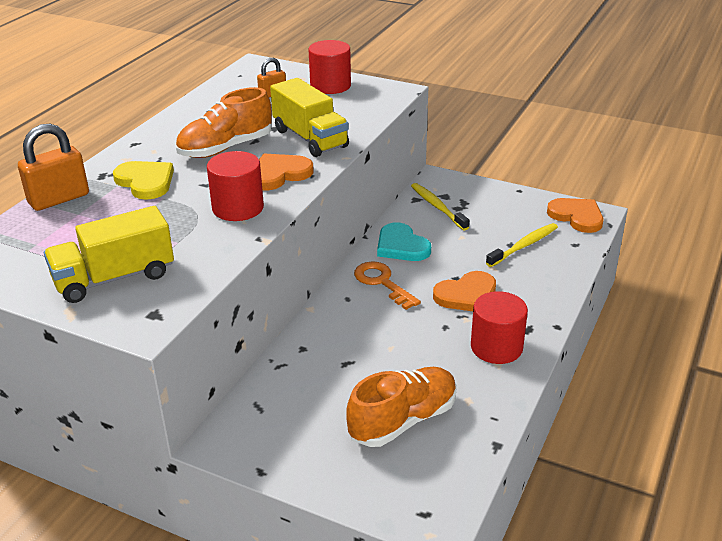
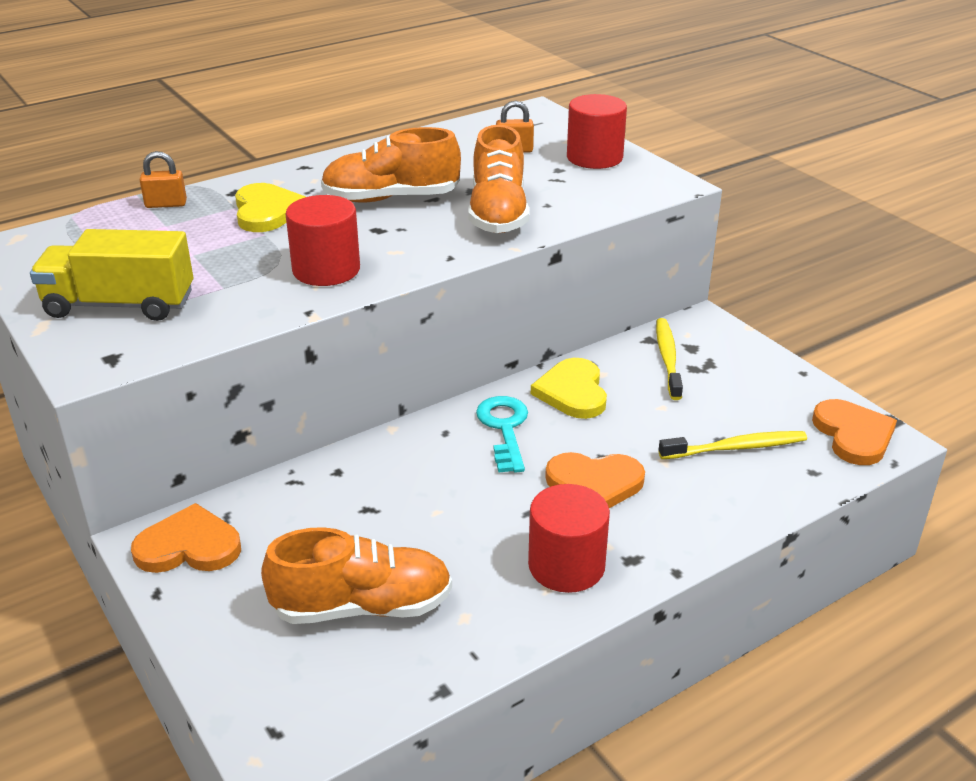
camera: 30 degrees right, 0 degrees up
(59, 199) = (166, 204): orange padlock -> orange padlock, size x0.57
(279, 174) = (414, 245): orange heart -> orange heart (189, 546)
(310, 138) = (498, 214): yellow truck -> orange shoe
(382, 283) = (504, 428): orange key -> turquoise key
(401, 246) = (572, 392): turquoise heart -> yellow heart

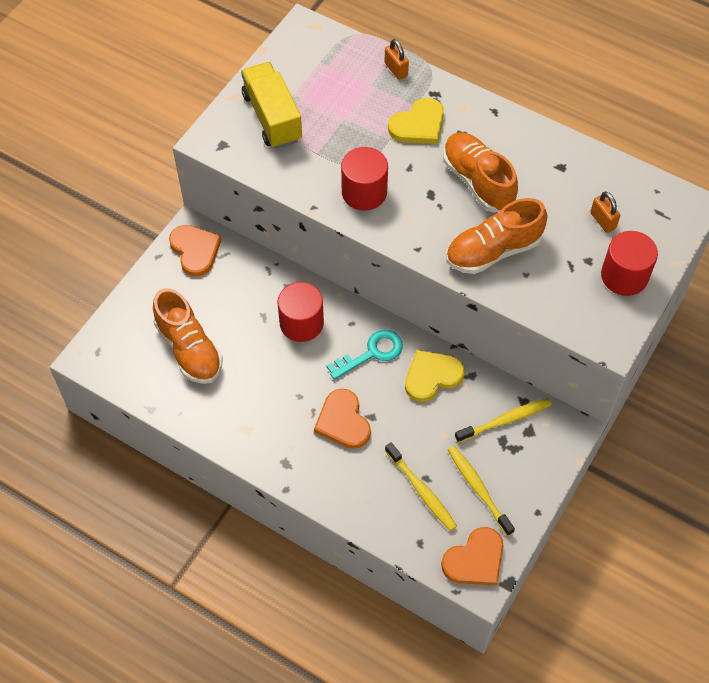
camera: 65 degrees right, 25 degrees up
(566, 566) = (264, 432): red cylinder -> red cylinder (301, 323)
(754, 404) = (478, 489): none -> yellow toothbrush

